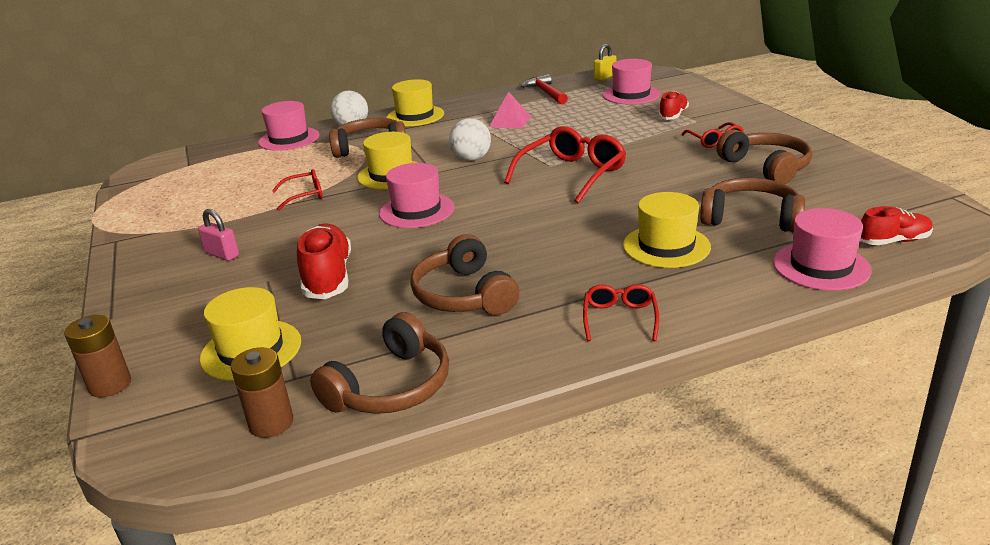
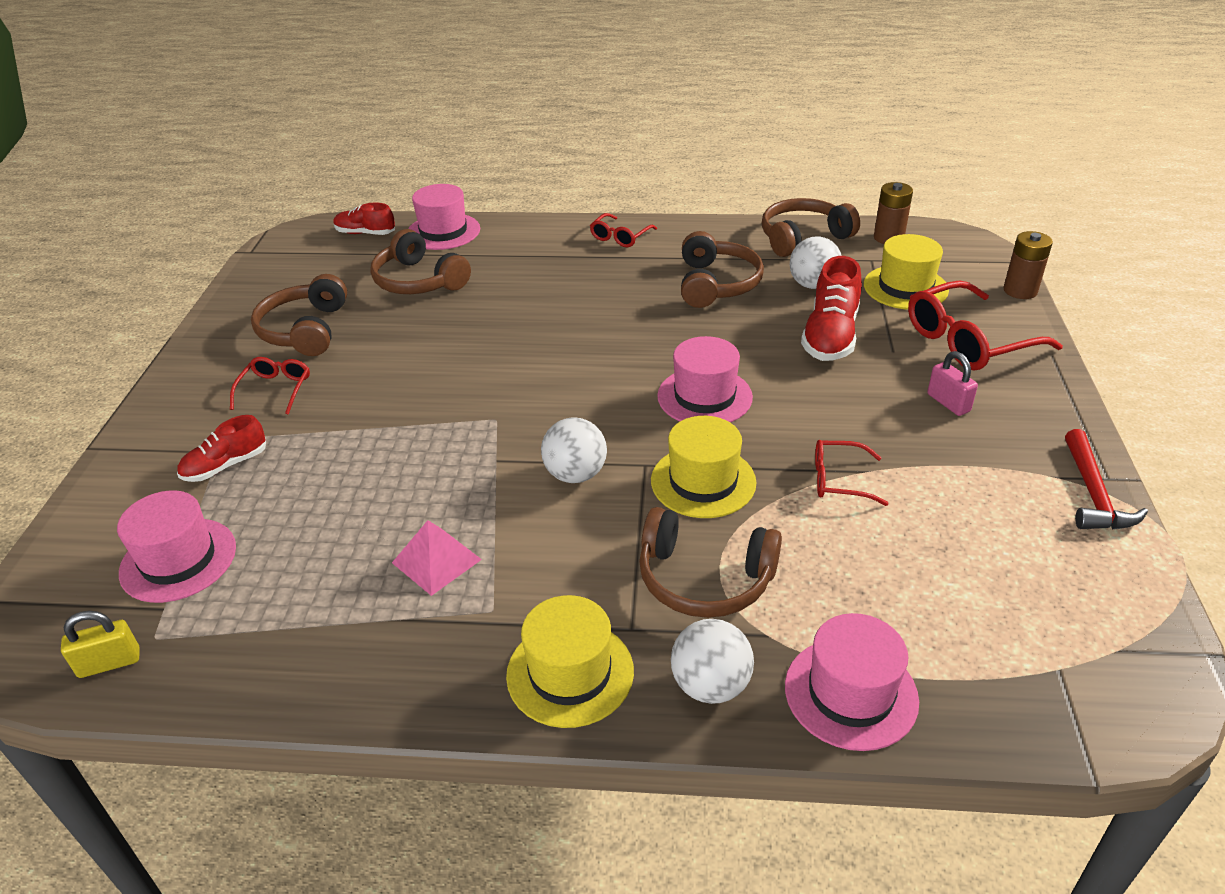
camera: 155 degrees left, 10 degrees up
(358, 323) = (813, 285): none -> white ball
(546, 93) = (275, 649): red hammer -> red hammer (1093, 494)
(572, 174) = (490, 393): red glasses -> red glasses (968, 341)
(666, 246) = (519, 277): yellow hat -> none

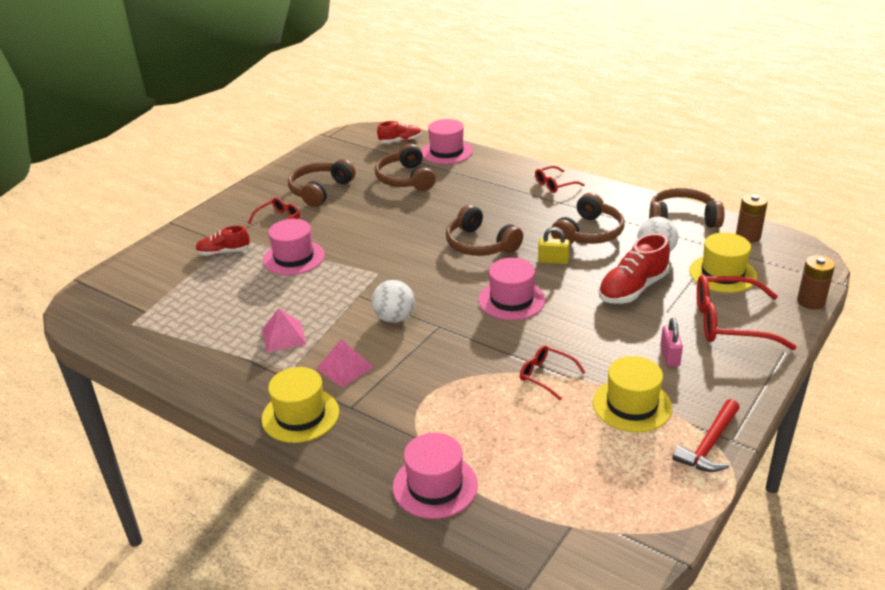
camera: 30 degrees right, 5 degrees down
(109, 663) = (106, 328): yellow padlock -> yellow padlock (553, 261)
(178, 560) = (168, 291): pink hat -> pink hat (294, 258)
(365, 233) = (400, 141): red shoe -> red shoe turned 120 degrees clockwise
(570, 572) = (345, 368): none -> pink pyramid
(703, 481) = (462, 347): yellow hat -> yellow hat (632, 405)
(704, 578) = (413, 398): brown headphones -> brown headphones (480, 244)
(710, 685) = (364, 450): white ball -> none

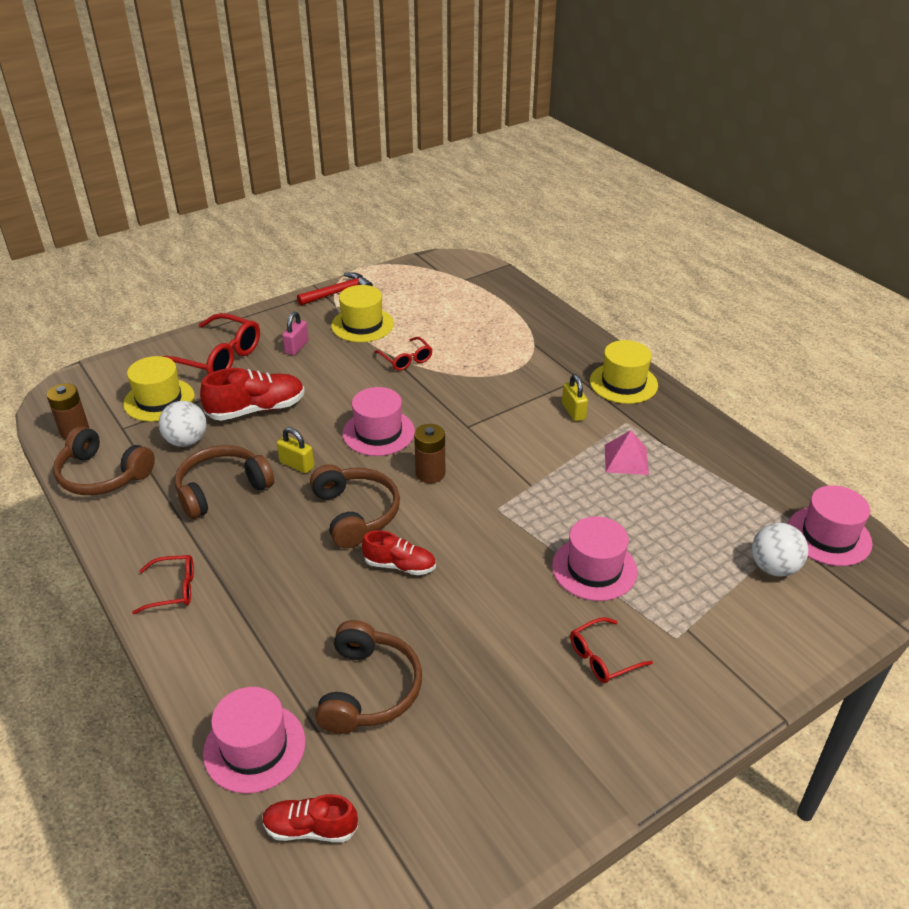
camera: 160 degrees left, 5 degrees up
(224, 252) = (691, 612): red shoe -> red shoe (400, 565)
(320, 191) = (519, 712): brown headphones -> none
(345, 368) = (573, 411): pink pyramid -> yellow padlock
(394, 318) = (505, 447): white ball -> white ball (773, 567)
(435, 486) = (537, 316): pink hat -> pink hat (828, 536)
(811, 302) = (129, 355): brown battery -> brown battery (430, 473)

